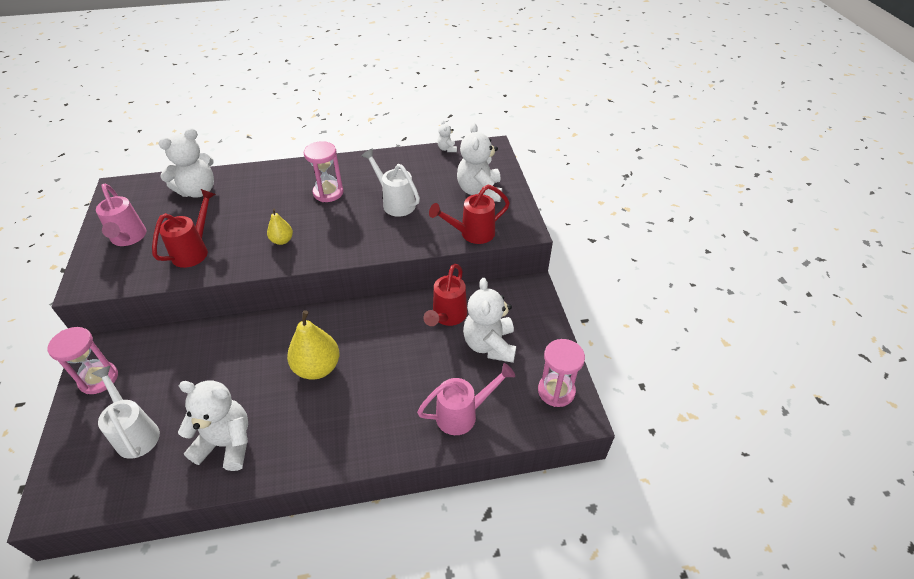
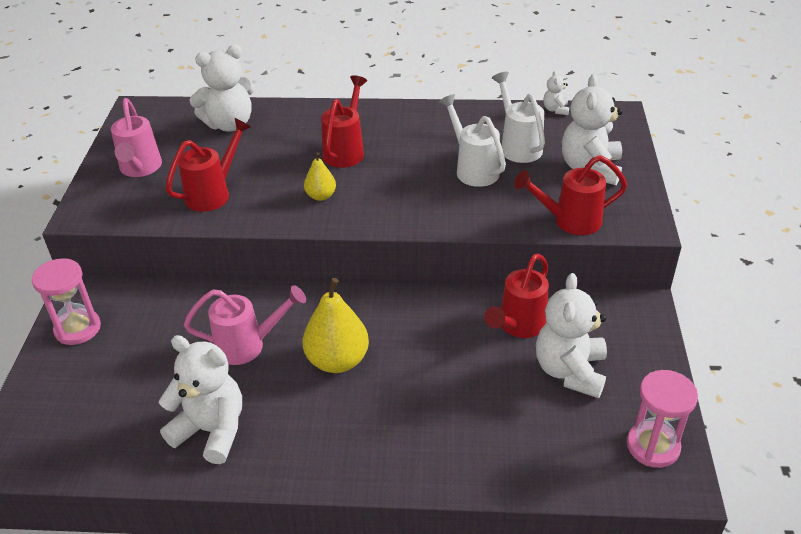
camera: 15 degrees right, 5 degrees down
(135, 432) = (109, 397): white watering can -> white watering can (518, 145)
(295, 200) = (346, 150): none -> red watering can
(328, 193) = (388, 146): pink hourglass -> none
(463, 414) = (517, 452): pink watering can -> pink watering can (248, 345)

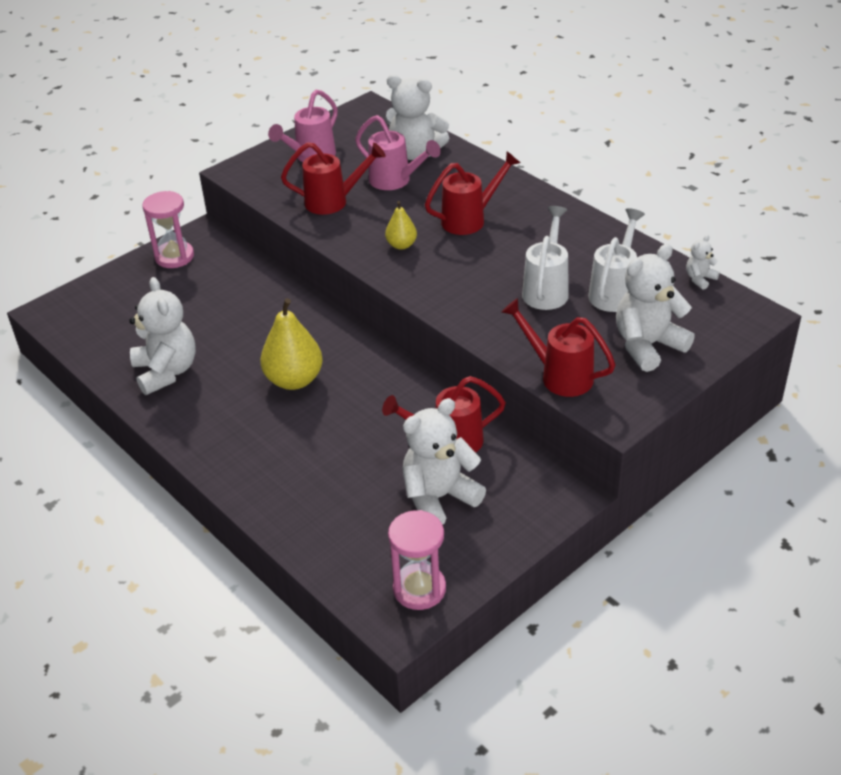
camera: 45 degrees right, 0 degrees up
(248, 345) = (254, 333): pink watering can -> pink watering can (396, 181)

